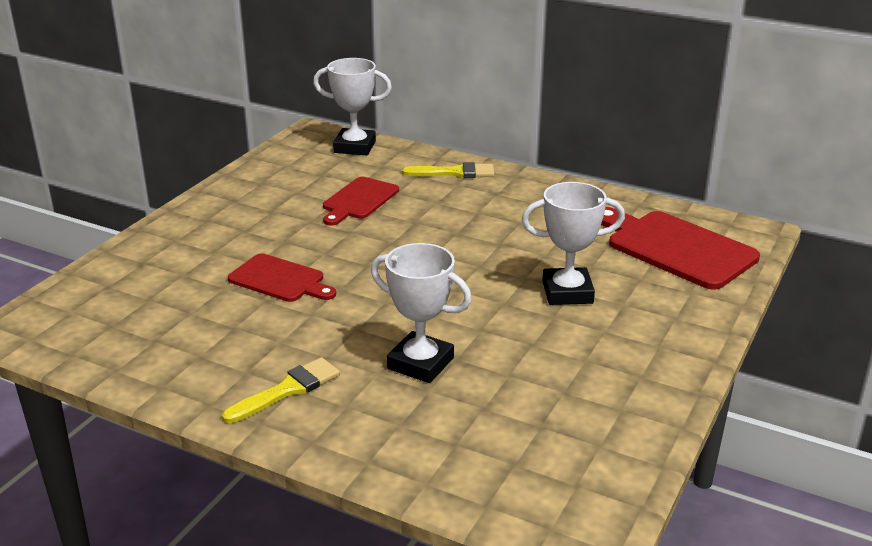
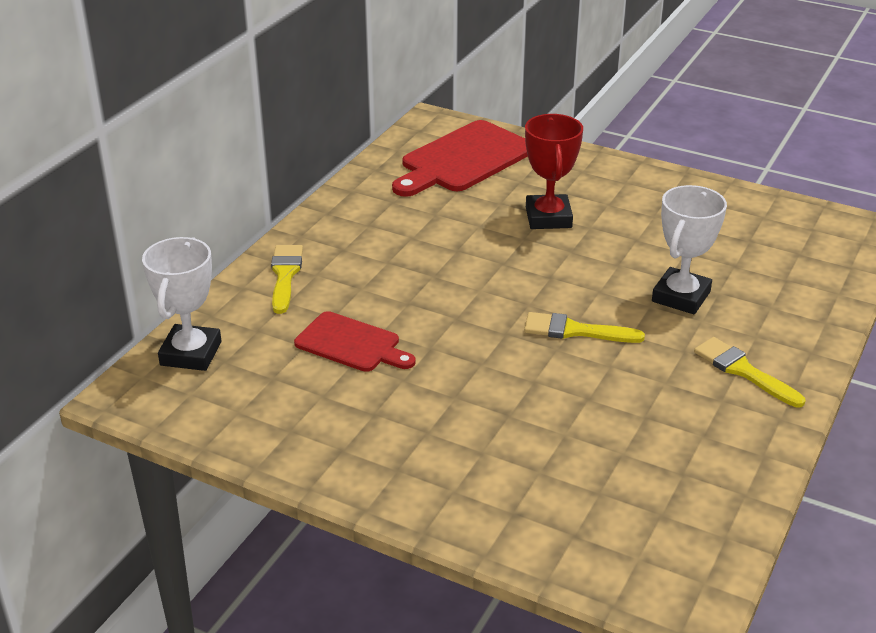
camera: 90 degrees left, 5 degrees up
(280, 280) = (545, 392): red cutting board -> none
(366, 298) = (575, 331): none -> yellow brush
(567, 292) = (548, 217): white trophy -> red trophy

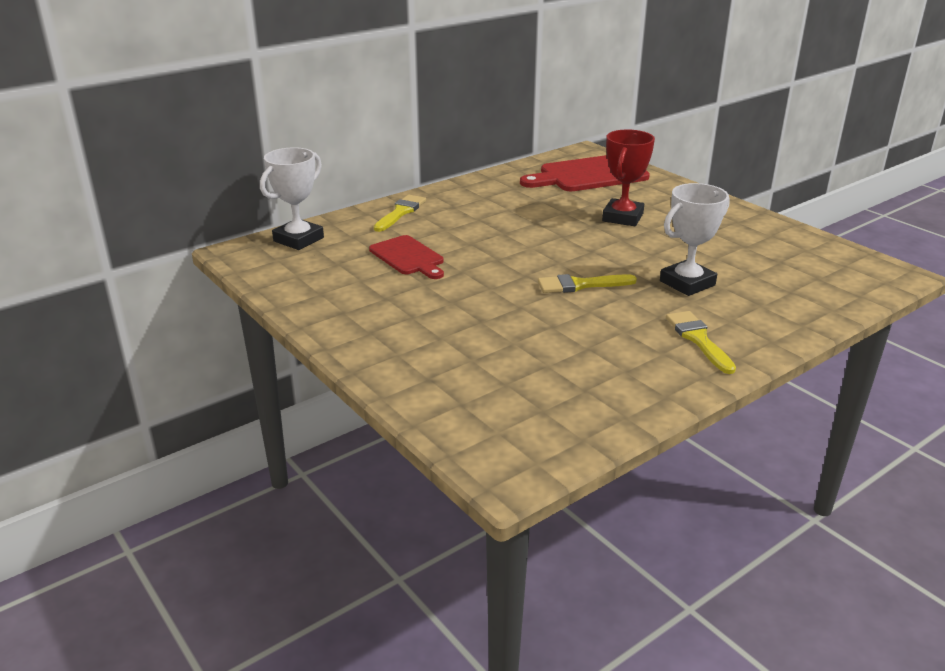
camera: 25 degrees right, 5 degrees down
(575, 331) = (580, 285): yellow brush -> yellow brush turned 45 degrees counterclockwise

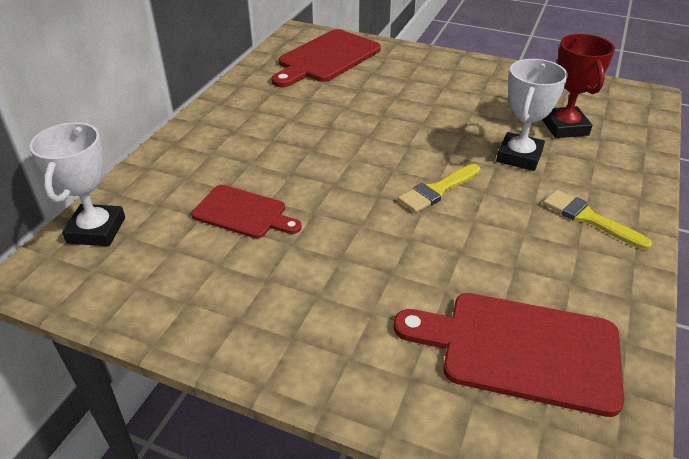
camera: 30 degrees left, 10 degrees up
(400, 212) = (184, 155): yellow brush -> none
(530, 392) = (520, 349): none -> red cutting board
(622, 217) = (399, 98): red trophy -> red trophy (564, 127)

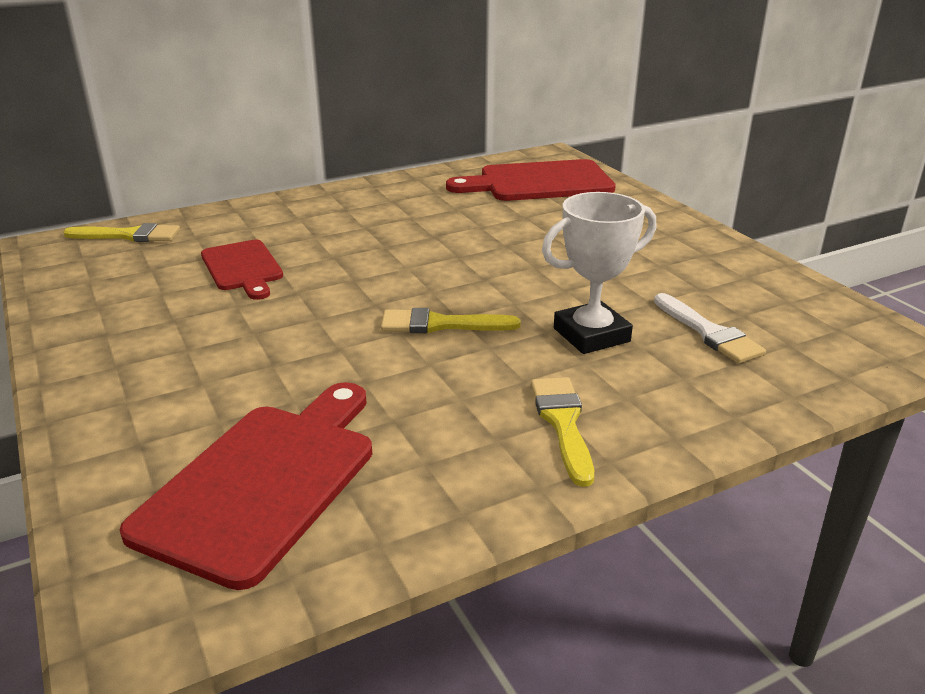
camera: 40 degrees right, 10 degrees down
(96, 230) = (129, 235): white trophy -> yellow brush
(520, 349) = (264, 482): red cutting board -> red cutting board turned 60 degrees clockwise
(564, 127) = (709, 333): red trophy -> white brush

